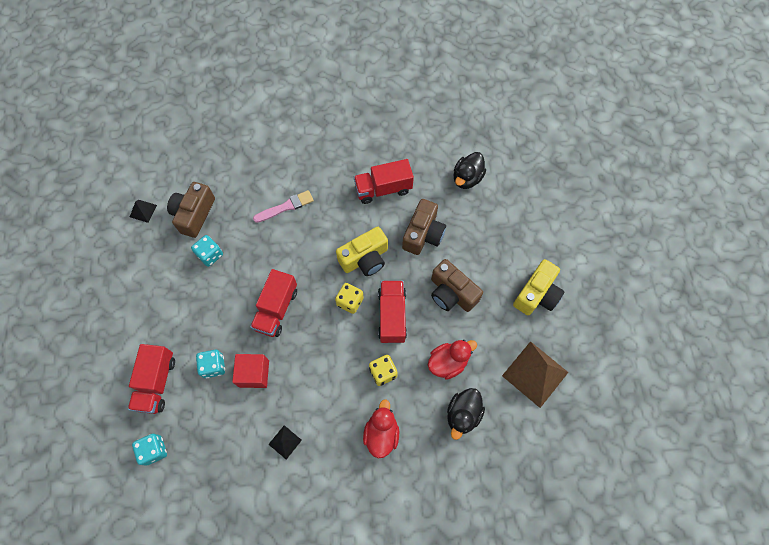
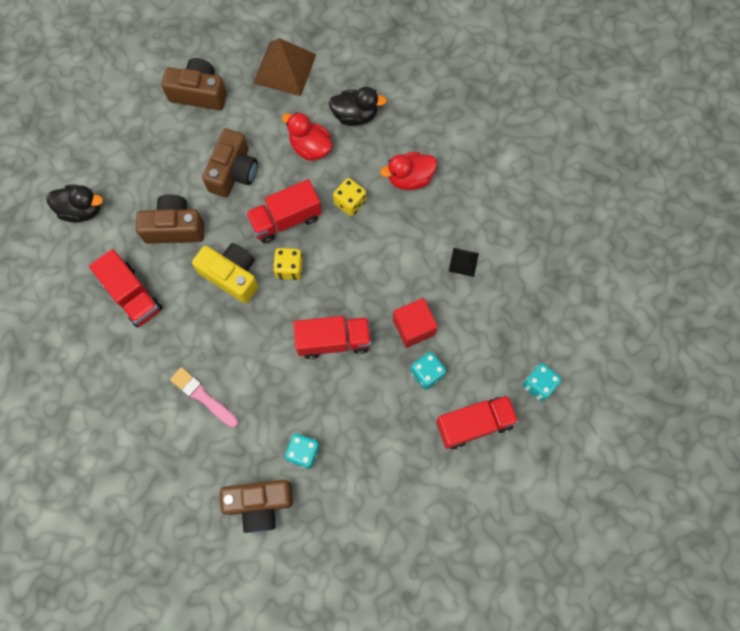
camera: 115 degrees left, 5 degrees up
(143, 211) = (282, 574): black pyramid -> none
(536, 294) = (199, 93): yellow camera -> brown camera

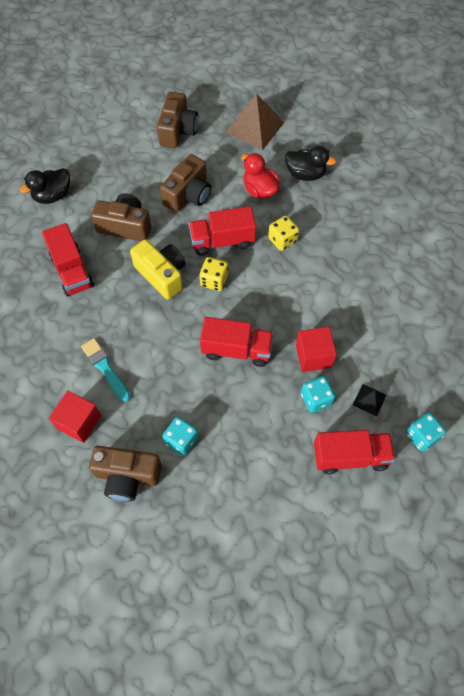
camera: 15 degrees right, 10 degrees down
(82, 210) = (53, 196): black duck -> black duck turned 120 degrees clockwise
(193, 461) = (79, 422): none -> red cube
(199, 93) = (178, 131): brown camera -> brown camera turned 75 degrees clockwise
(202, 396) = (105, 368): pink brush -> turquoise brush
(409, 178) = (340, 233): red duck -> none
(463, 262) = (373, 312): black pyramid -> black pyramid (369, 400)

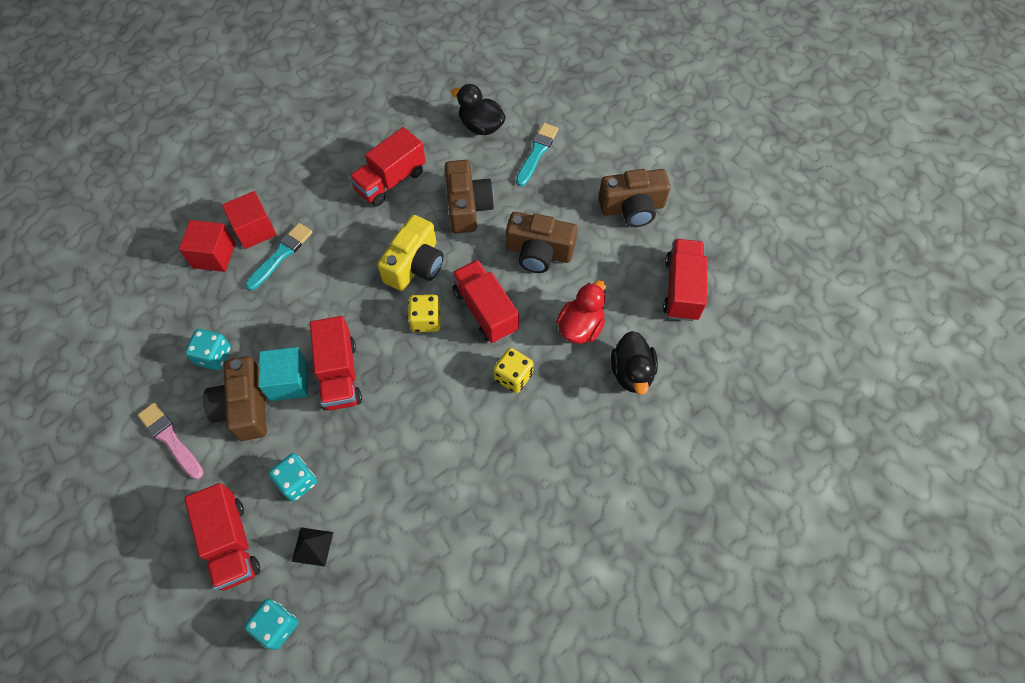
camera: 70 degrees right, 0 degrees up
(99, 169) = (537, 152): none -> turquoise brush
(127, 476) = (163, 320): brown camera -> brown camera (245, 407)
(228, 387) = (289, 381): none -> turquoise cube
(246, 488) = (170, 439): none -> pink brush
(255, 127) = (682, 289): brown pyramid -> red truck
(313, 356) = (355, 462): red cube -> red cube (255, 230)

